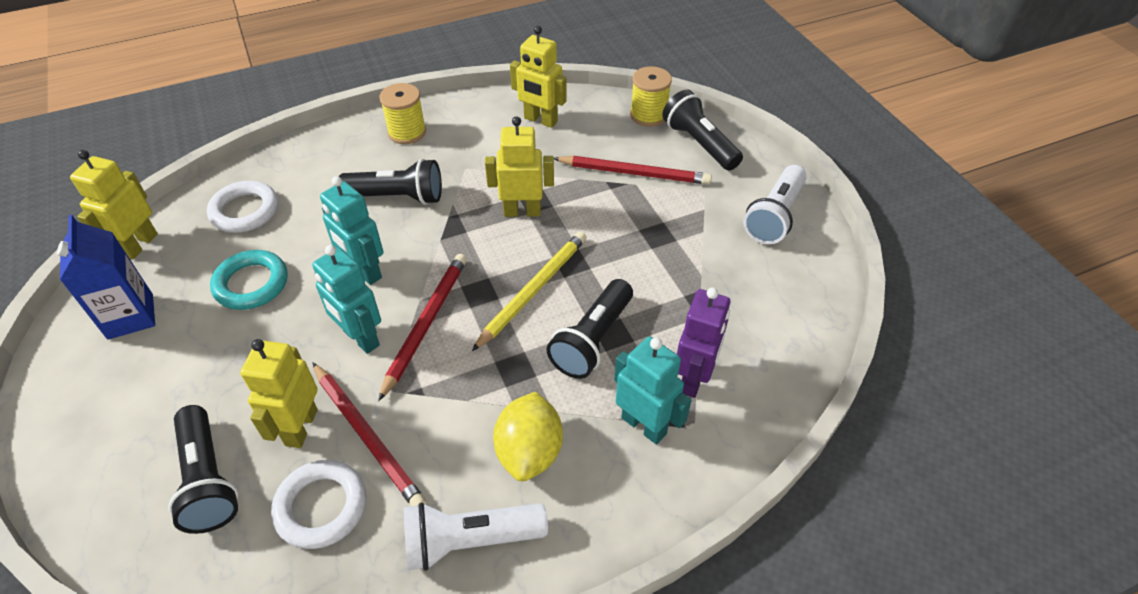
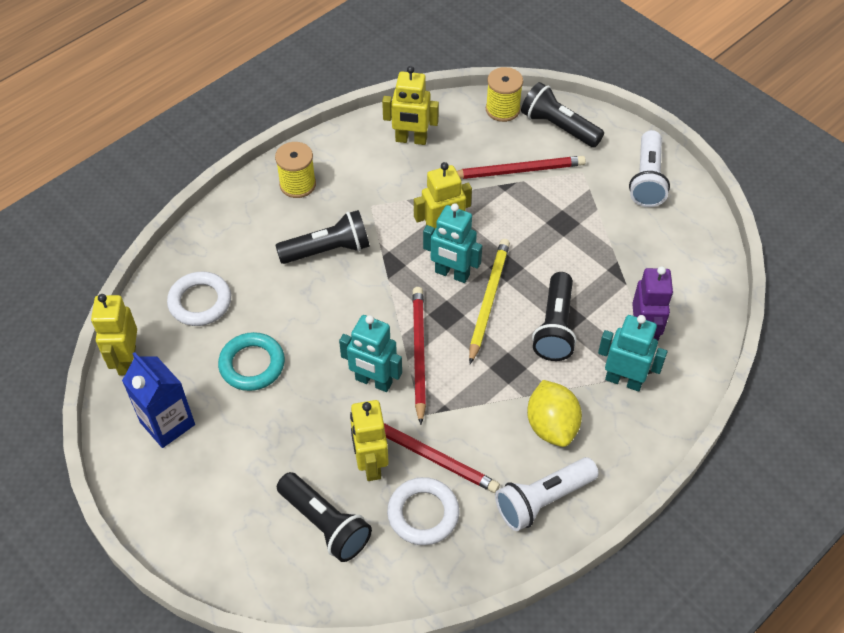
camera: 20 degrees left, 5 degrees up
(364, 271) = (341, 325): turquoise robot -> turquoise robot (452, 274)

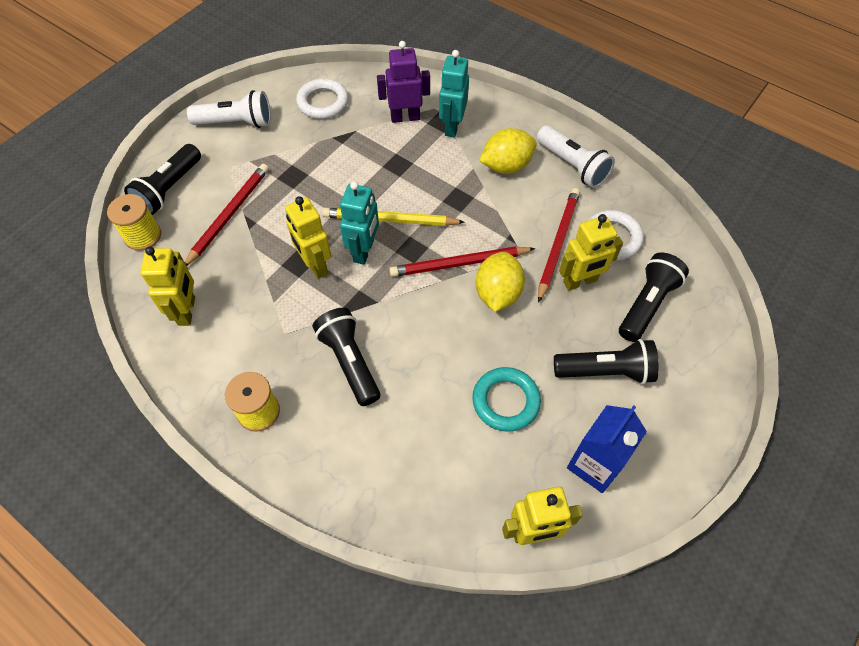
camera: 100 degrees left, 5 degrees up
(200, 302) = (439, 474): white ring -> white ring (323, 102)
(373, 381) = (497, 293): turquoise robot -> yellow lemon
(517, 170) = (229, 215): red pencil -> red pencil turned 45 degrees clockwise
(555, 327) = (409, 172): black flashlight -> black flashlight (605, 371)

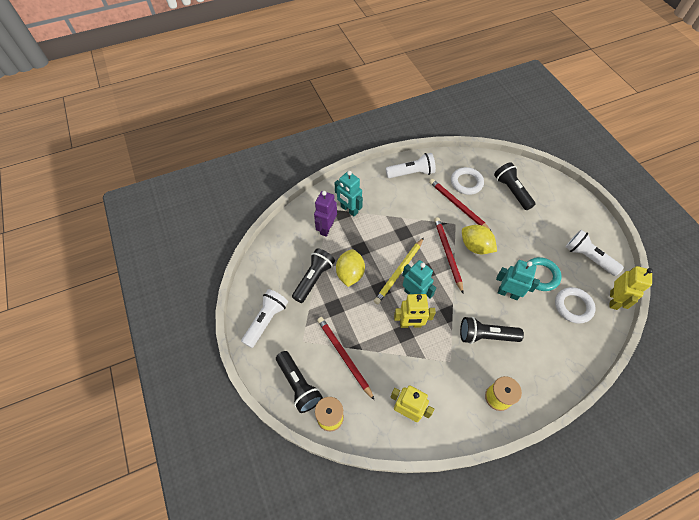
camera: 60 degrees left, 0 degrees up
(323, 102) = (284, 264): white ring -> white ring (573, 306)
(441, 366) = (508, 293): none -> turquoise robot
(459, 264) = (447, 254): red pencil -> red pencil turned 150 degrees clockwise
(506, 166) = (394, 200): yellow lemon -> yellow lemon (350, 274)
(580, 281) = (485, 209): yellow robot -> none
(594, 464) = (588, 257): blue carton -> white flashlight
(605, 371) = (541, 227): black flashlight -> black flashlight (313, 279)

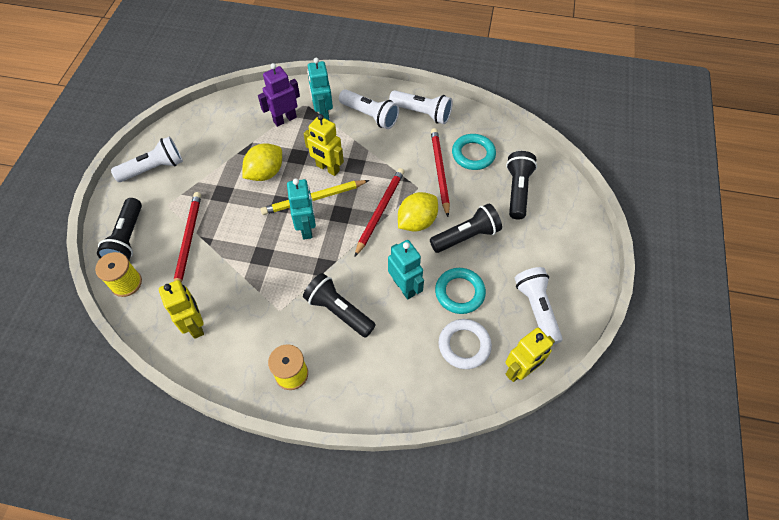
camera: 35 degrees right, 0 degrees up
(313, 279) = (228, 157): black flashlight -> black flashlight (466, 236)
(380, 193) = (370, 115): none -> white flashlight
(410, 324) = (276, 252): yellow robot -> yellow robot (327, 168)
(466, 183) = (473, 154): white ring -> turquoise ring
(475, 246) = (417, 222): yellow lemon -> yellow lemon turned 60 degrees clockwise

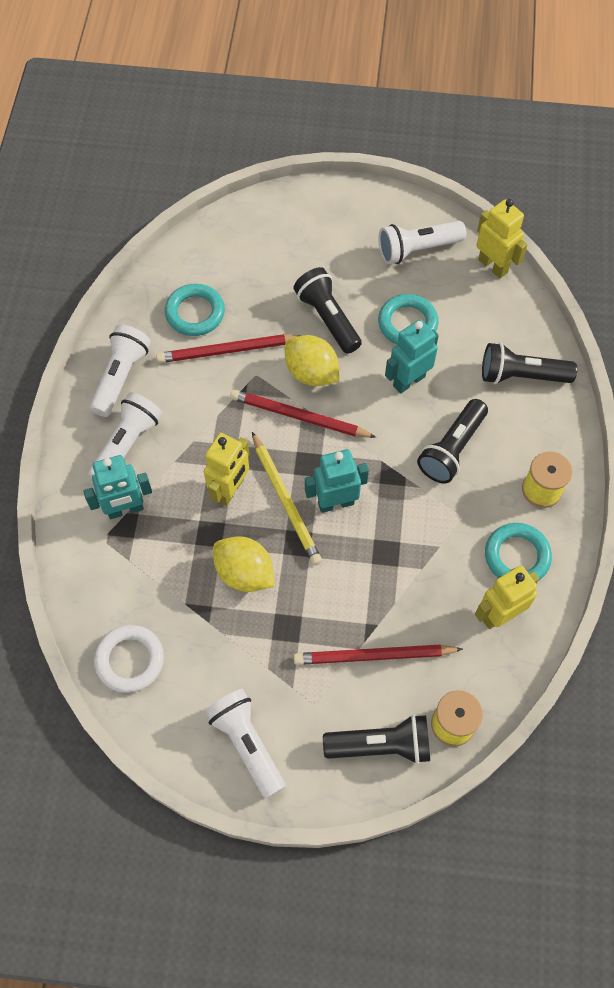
camera: 95 degrees left, 5 degrees up
(238, 345) = (517, 556): none -> turquoise ring
(285, 119) = (137, 563): purple robot -> none
(464, 345) = (473, 317): white ring -> white ring (130, 660)
(517, 190) = (252, 264): black flashlight -> black flashlight (521, 375)

